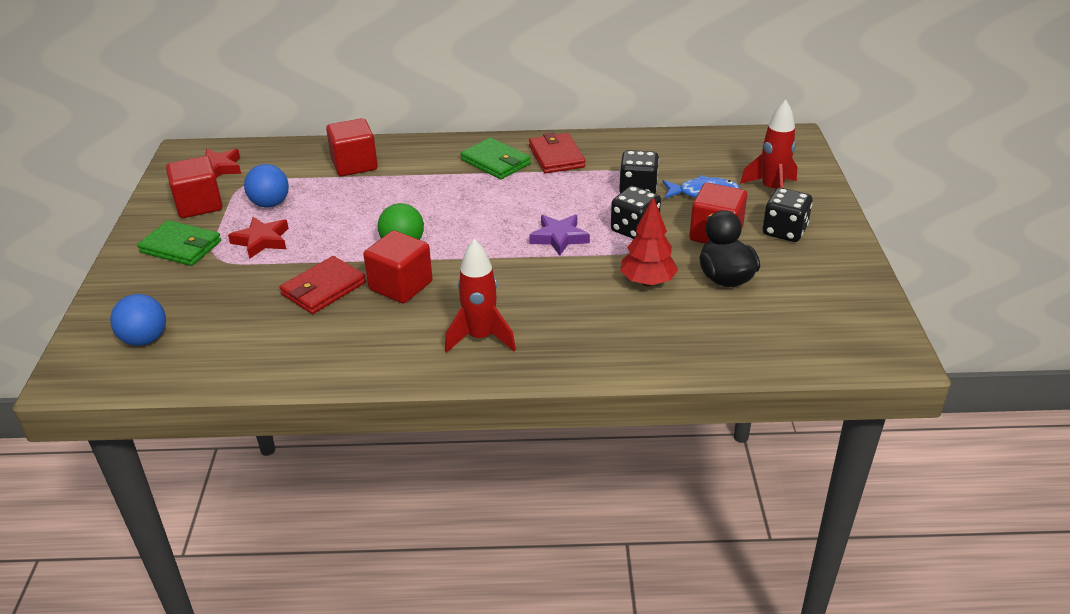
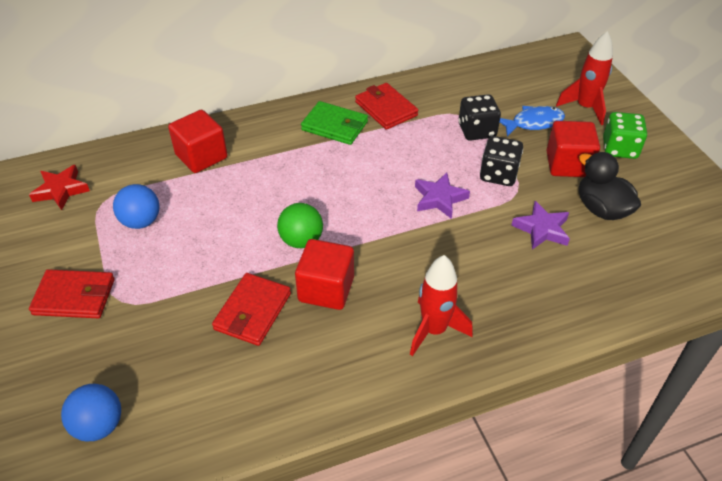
camera: 20 degrees left, 10 degrees up
(181, 247) = (74, 297): green wallet -> red wallet
(199, 205) = (66, 240): red cube -> none
(261, 241) = (157, 269): red star -> none
(647, 282) = (542, 229): red tree -> purple star
(784, 231) = (619, 148): black dice -> green dice

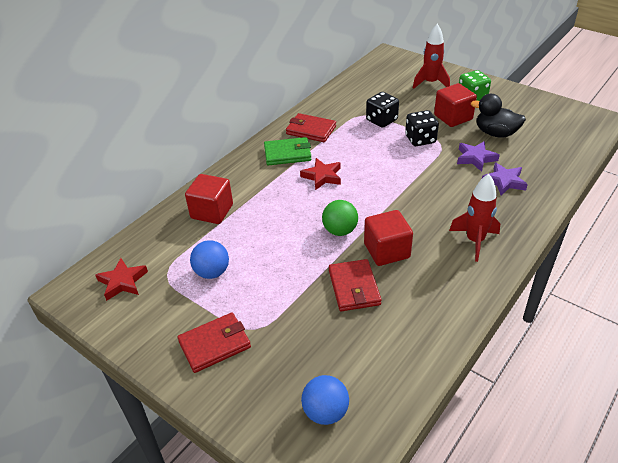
camera: 30 degrees left, 5 degrees down
(344, 169) = (322, 176): none -> red star
(439, 198) = (400, 167): purple star -> purple star (504, 181)
(533, 123) = (410, 103): blue fish -> none

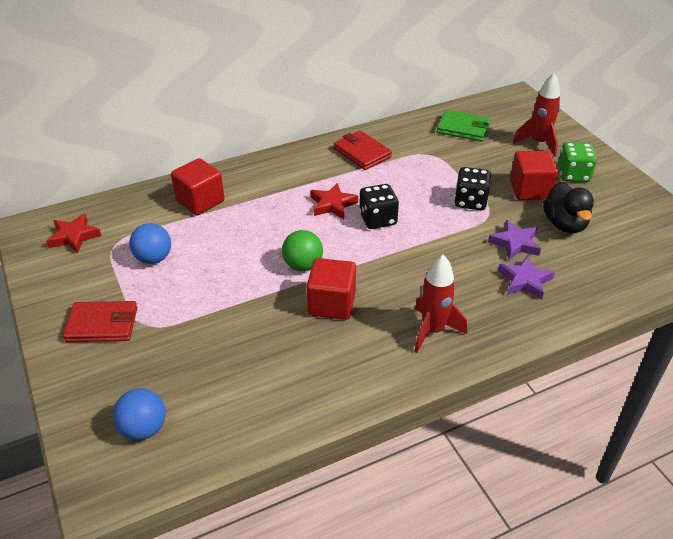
camera: 25 degrees right, 0 degrees up
(287, 154) = (318, 169): green wallet -> green wallet (463, 128)
(354, 287) = (268, 326): red wallet -> none
(381, 120) = (446, 167): black dice -> black dice (377, 219)
(495, 133) = (564, 224): black duck -> black duck turned 150 degrees counterclockwise

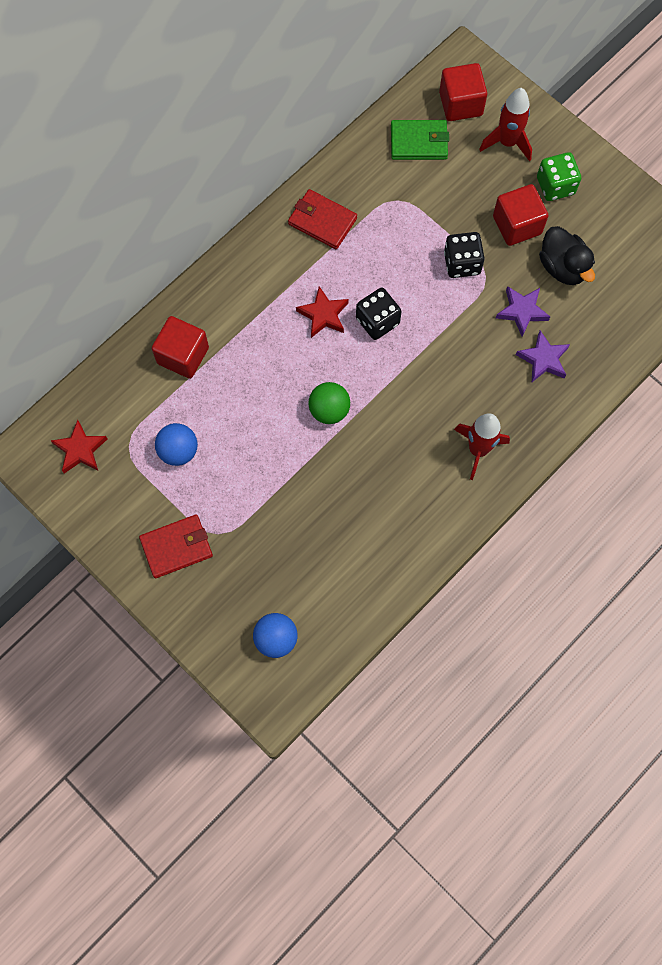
camera: 20 degrees left, 30 degrees up
(331, 304) = (376, 449): red cube -> red cube (460, 104)

